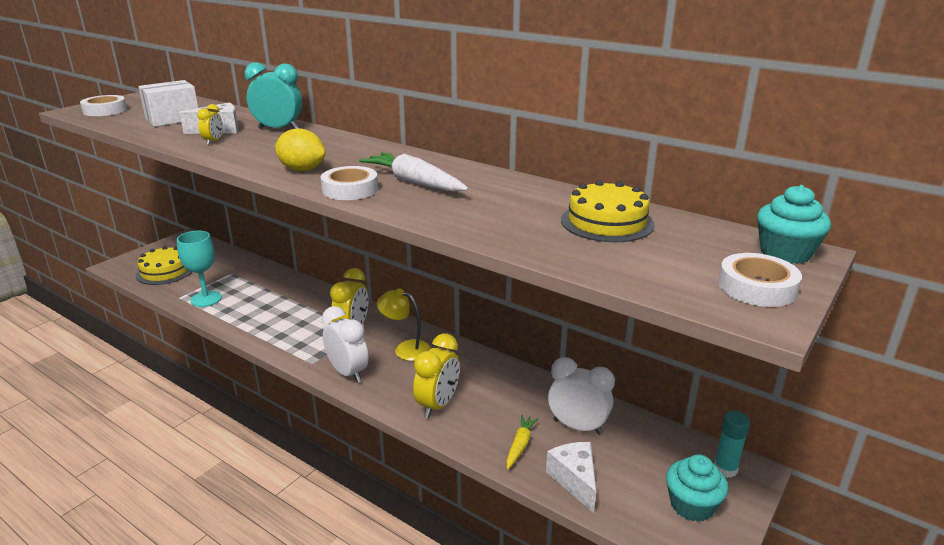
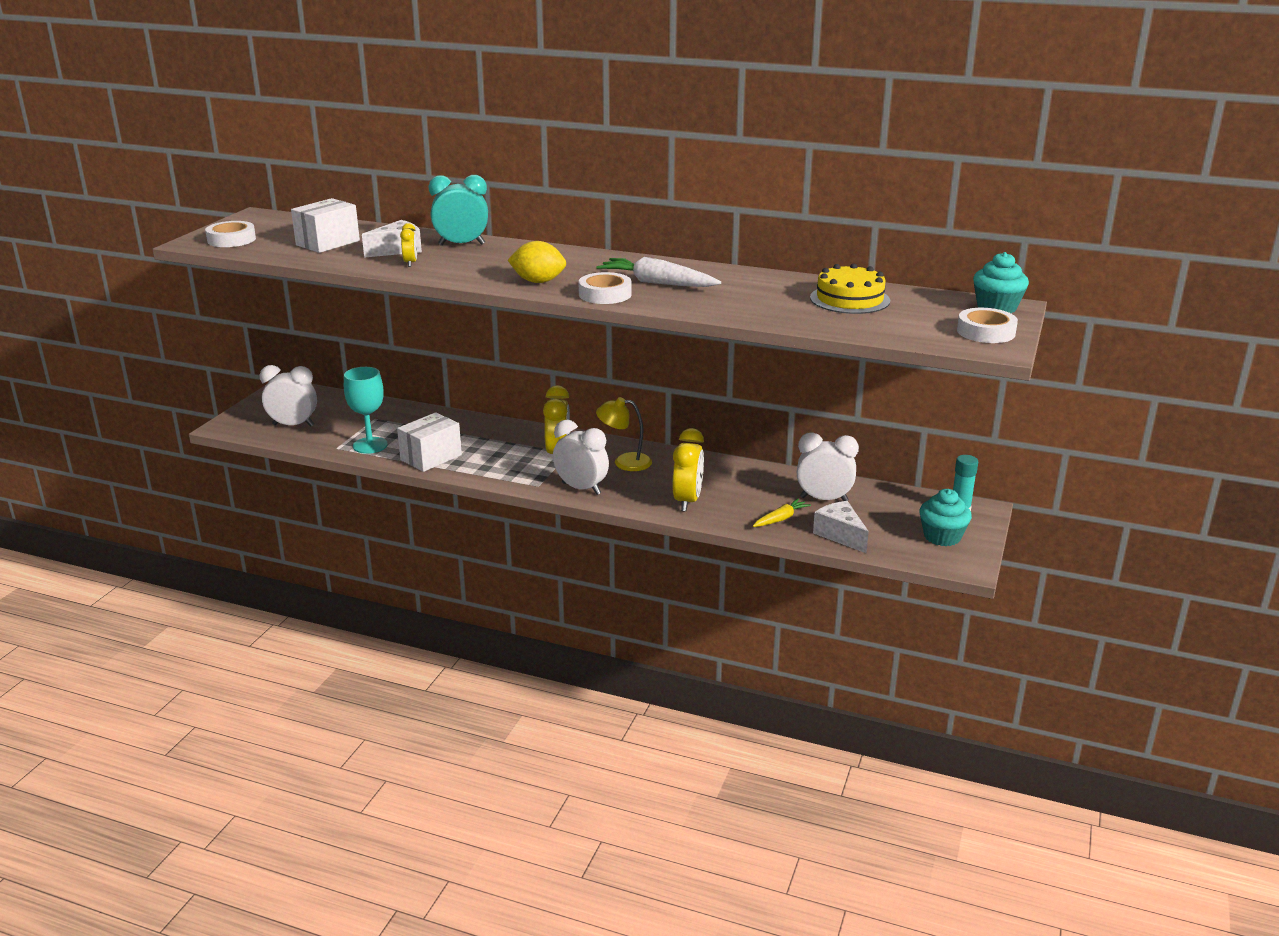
camera: 15 degrees left, 0 degrees up
(165, 271) = (293, 425): yellow cake -> white clock
(244, 318) = (431, 457): none -> white box
(520, 445) = (780, 519): yellow carrot -> yellow carrot turned 45 degrees clockwise

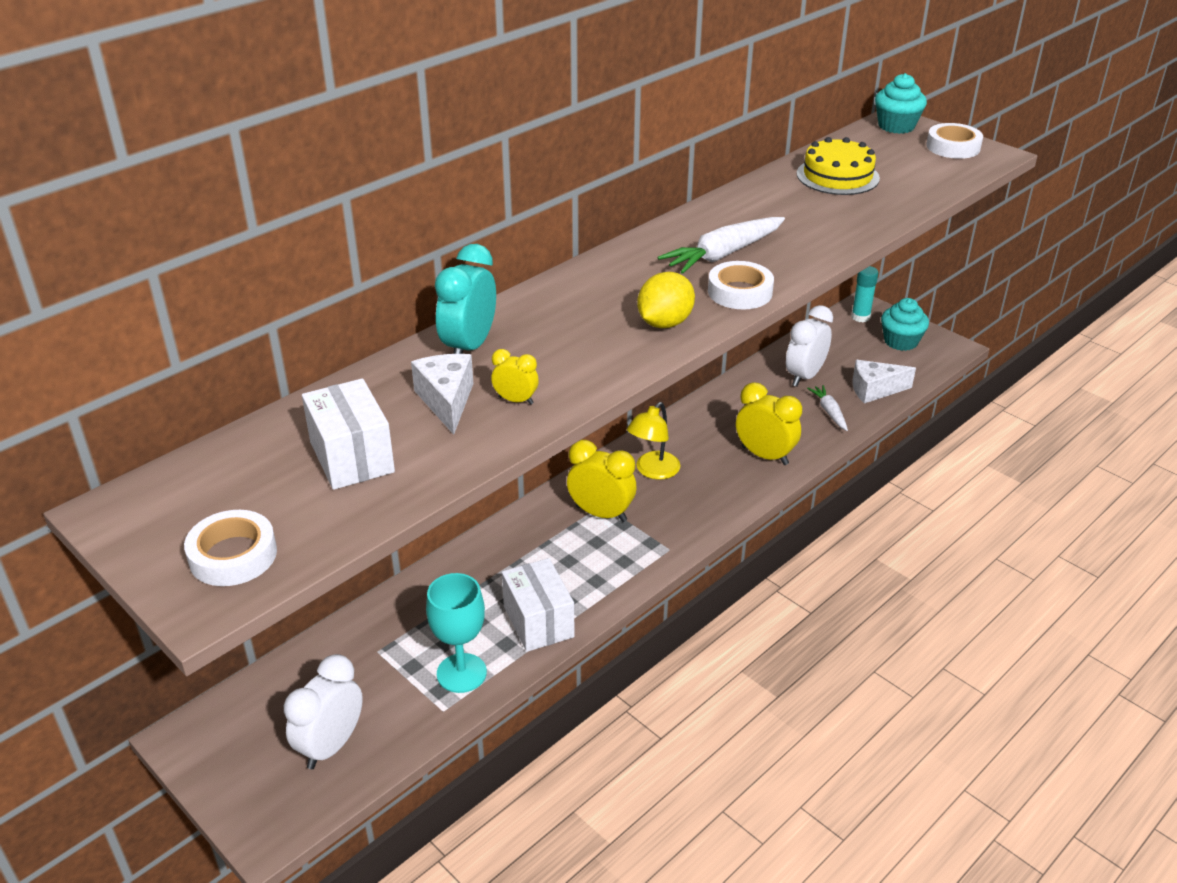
camera: 65 degrees left, 10 degrees up
(581, 488) = (695, 519): white clock -> none
(780, 519) = (829, 412): yellow carrot -> white carrot

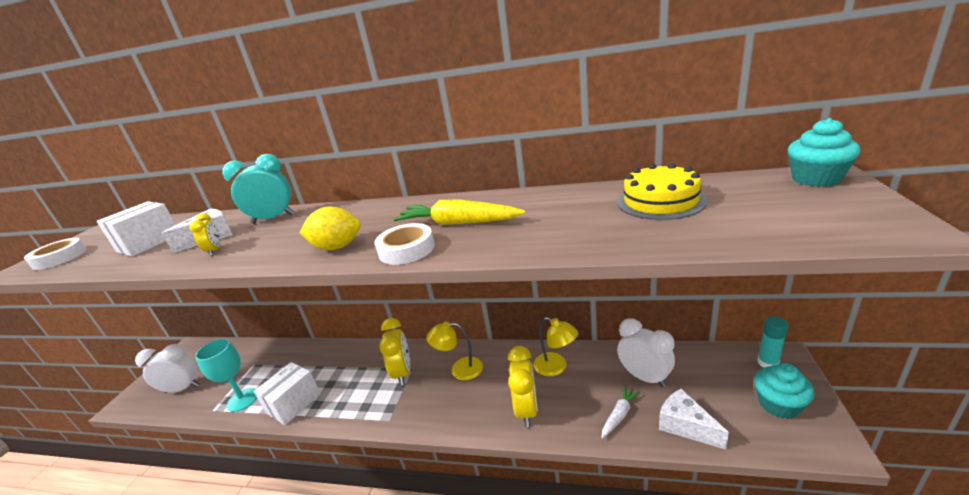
camera: 60 degrees right, 10 degrees down
(723, 254) = (458, 223): white carrot -> yellow carrot
(732, 412) = (556, 367): none -> yellow lamp
(804, 376) = (644, 377): white clock -> white clock turned 45 degrees clockwise
(953, 147) = (853, 211): white tape -> none

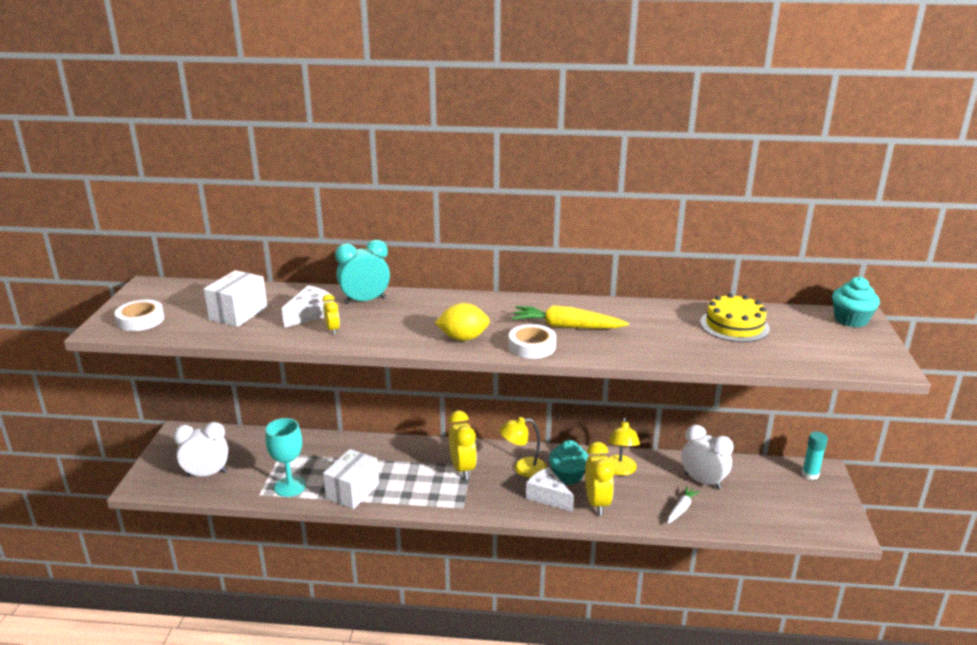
camera: 10 degrees left, 0 degrees up
(556, 367) = (620, 470): yellow lamp -> yellow lamp turned 60 degrees clockwise
(685, 426) = (737, 518): white cheese -> white cheese (547, 497)
(779, 404) = (813, 505): turquoise cupcake -> turquoise cupcake (568, 476)

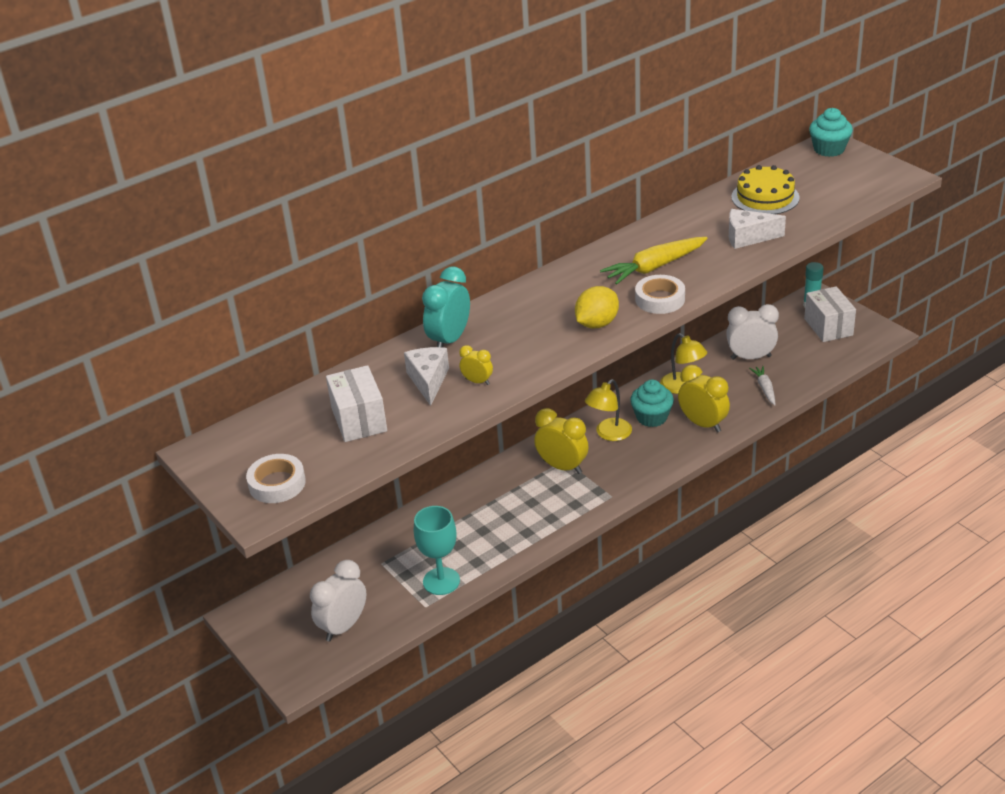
camera: 40 degrees left, 10 degrees up
(352, 491) = (503, 546): white box -> white box (828, 327)
(547, 497) = (661, 444): white cheese -> white cheese (748, 237)

